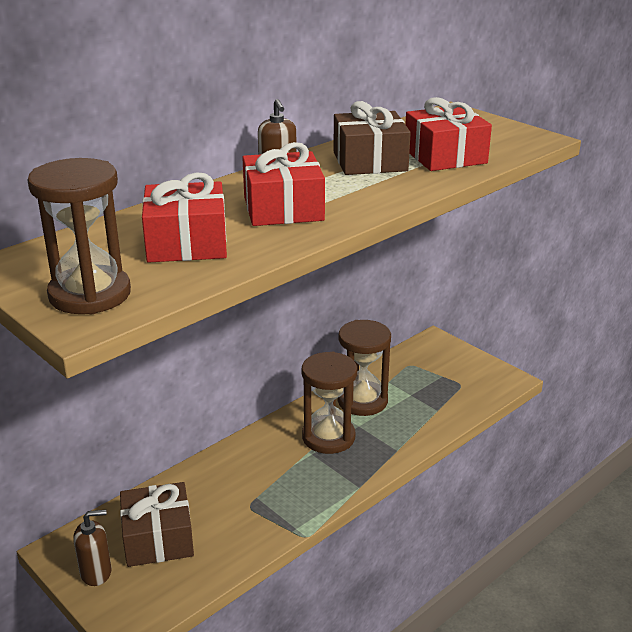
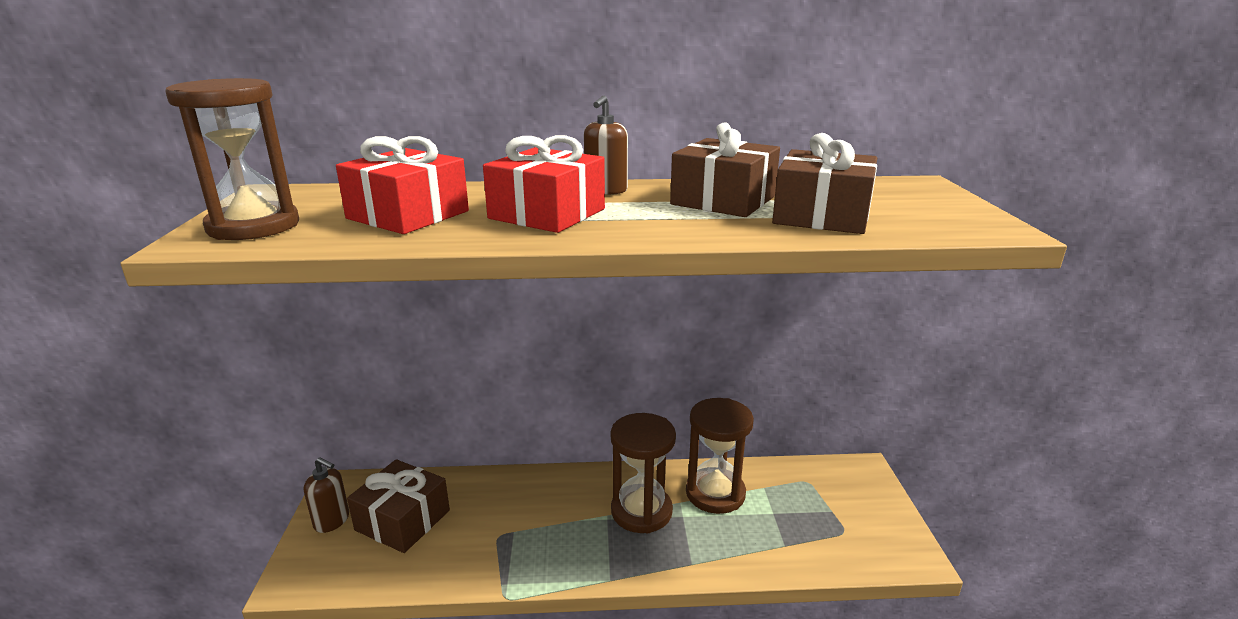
camera: 40 degrees right, 5 degrees down
(445, 156) = (821, 216): red gift -> brown gift

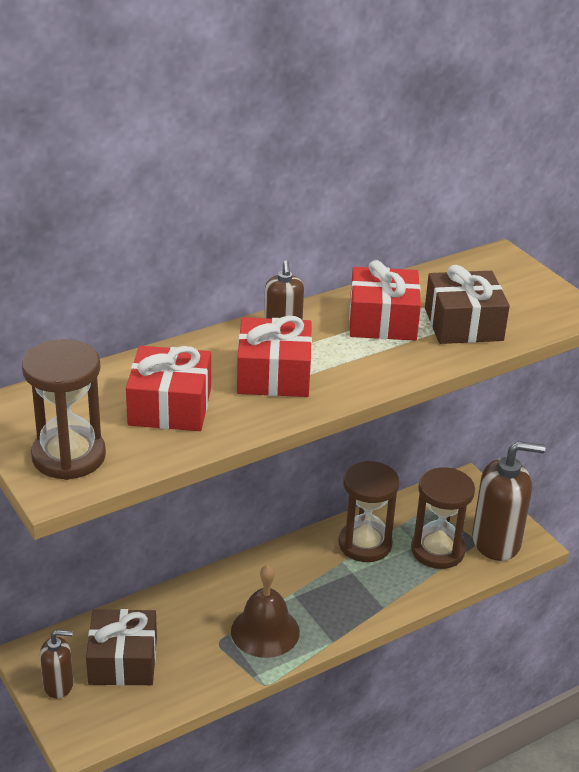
camera: 30 degrees left, 10 degrees up
(551, 542) = (265, 631): none -> brown bell
(641, 511) = (317, 580): brown hourglass -> brown hourglass (437, 550)
(723, 200) = (382, 321): brown gift -> red gift
(869, 539) = (496, 542): none -> brown soap dispenser

